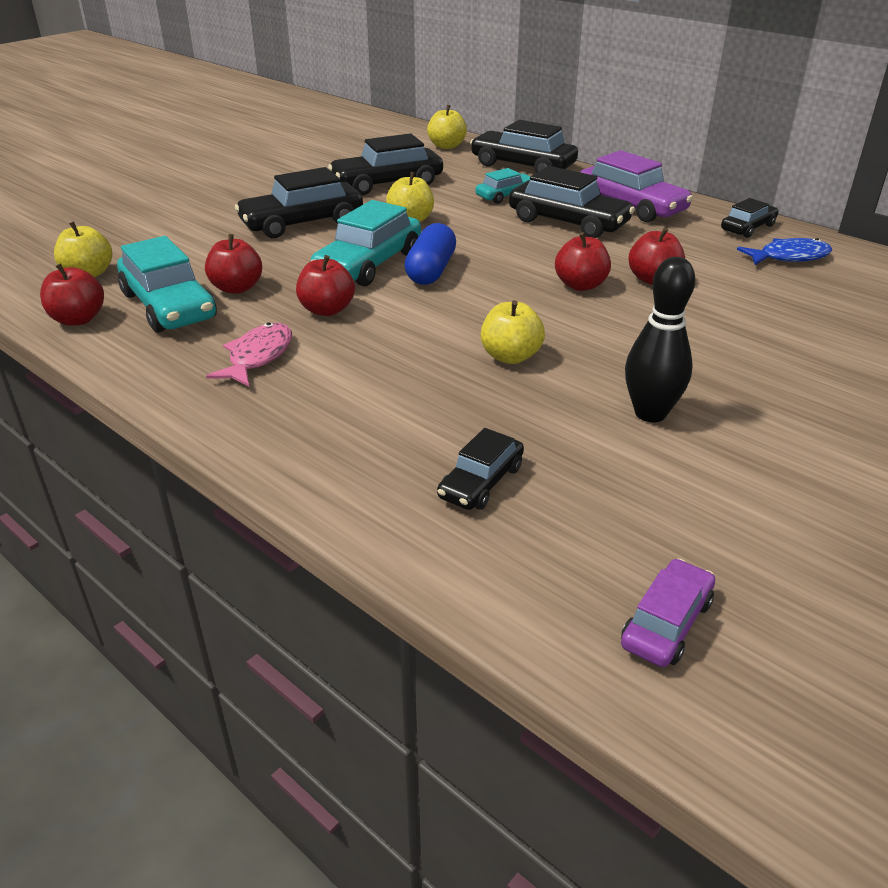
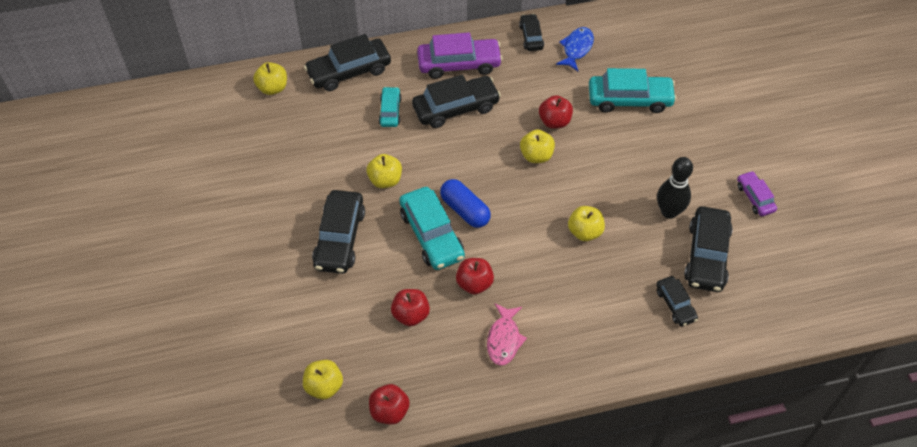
camera: 55 degrees left, 20 degrees up
(169, 306) = (408, 358): turquoise car -> turquoise car (629, 99)
(258, 356) = (504, 339): pink fish -> pink fish turned 135 degrees counterclockwise
(387, 183) = (312, 159): black car -> black car (706, 256)
(580, 285) = (536, 155): red apple -> yellow apple
(666, 623) = (789, 298): purple car -> purple car (755, 197)

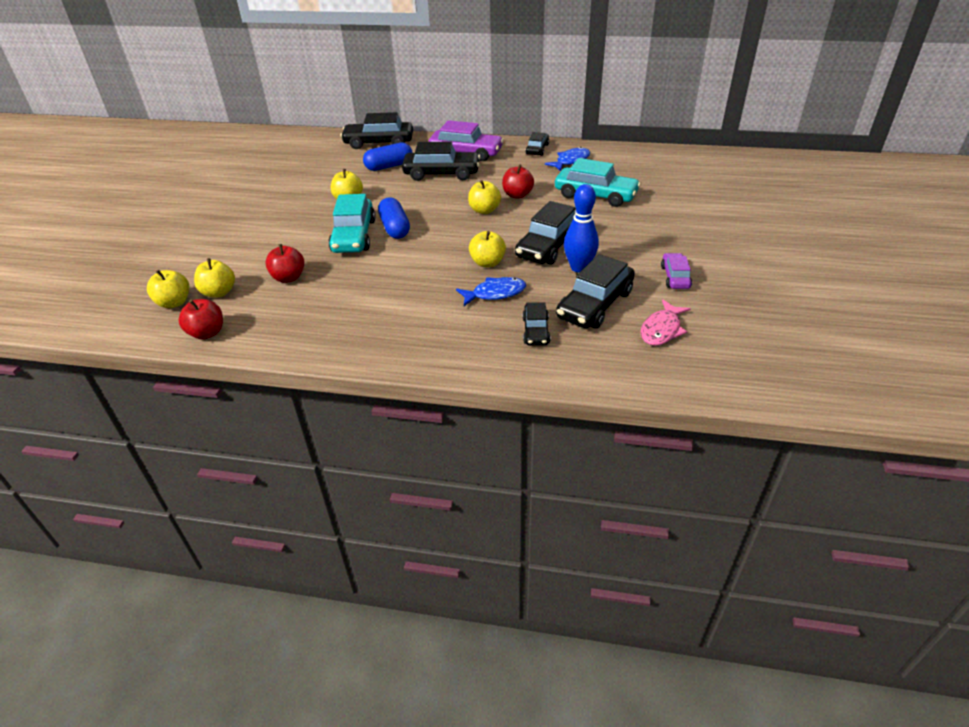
camera: 25 degrees right, 15 degrees down
(272, 88) = (316, 141): yellow apple -> yellow apple (219, 292)
(339, 238) = (281, 222): black car -> black car (549, 246)
(390, 111) = (389, 166): turquoise car -> blue capsule
(474, 283) = (360, 272): red apple -> none
(504, 339) = (351, 313): pink fish -> pink fish (662, 330)
(615, 270) = (495, 293): none -> blue fish
(669, 212) = (579, 268): black bowling pin -> blue bowling pin

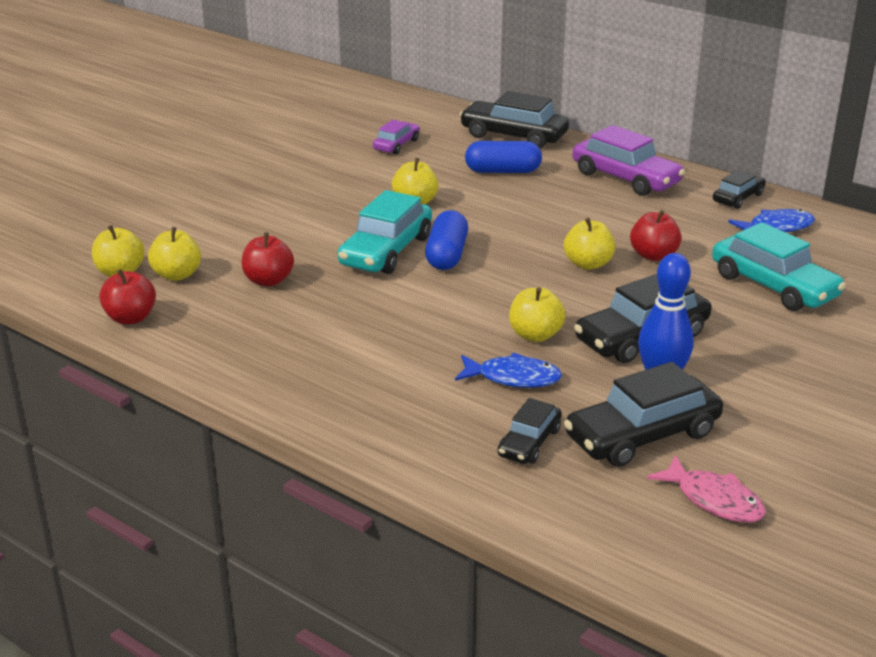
camera: 25 degrees right, 10 degrees down
(441, 173) = (568, 199): black car -> none
(662, 330) = (714, 500): pink fish -> pink fish turned 105 degrees counterclockwise
(675, 277) = (799, 435): purple car -> purple car (396, 145)

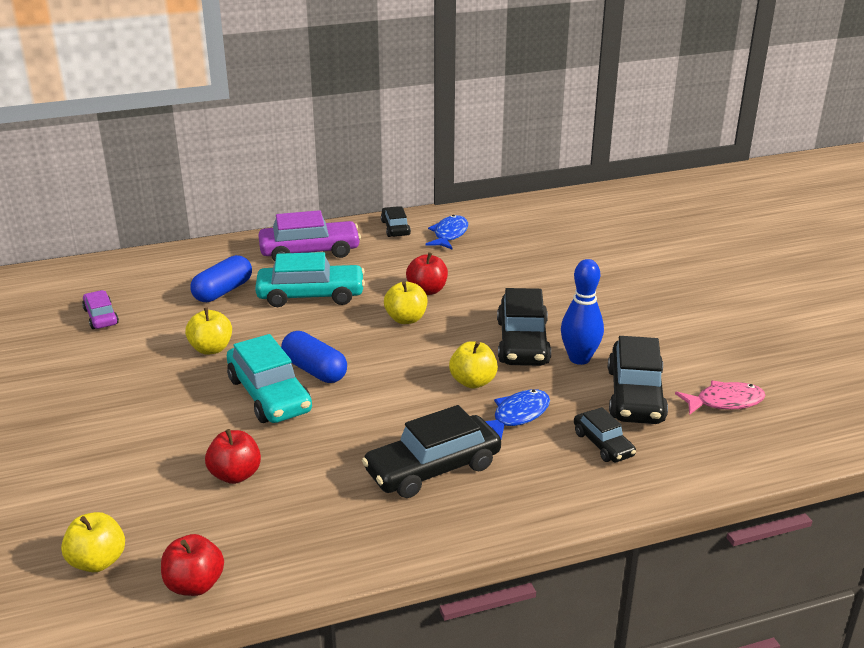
camera: 55 degrees left, 0 degrees up
(177, 275) = (153, 525): yellow apple -> none
(513, 136) = (175, 262): black car -> black car (433, 468)
(773, 286) = (516, 269): turquoise car -> turquoise car (311, 295)

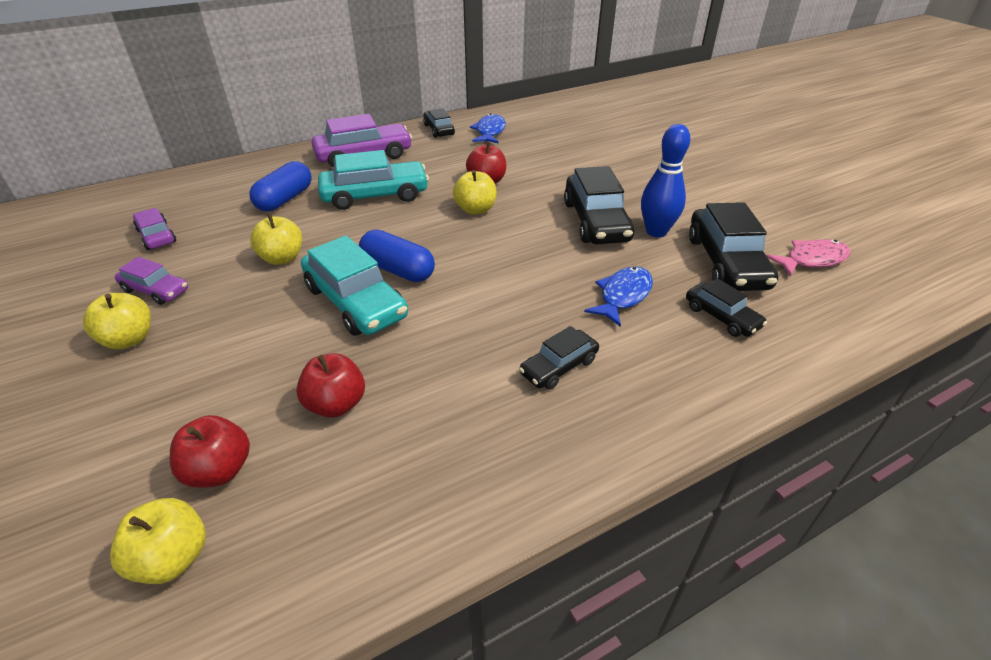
camera: 10 degrees left, 10 degrees up
(97, 366) = (155, 290): none -> purple car
(195, 584) = (311, 575): red apple -> red apple (219, 470)
(433, 468) = (558, 367): black car -> black car, size x0.56
(473, 382) = (564, 265): yellow apple -> yellow apple (129, 339)

